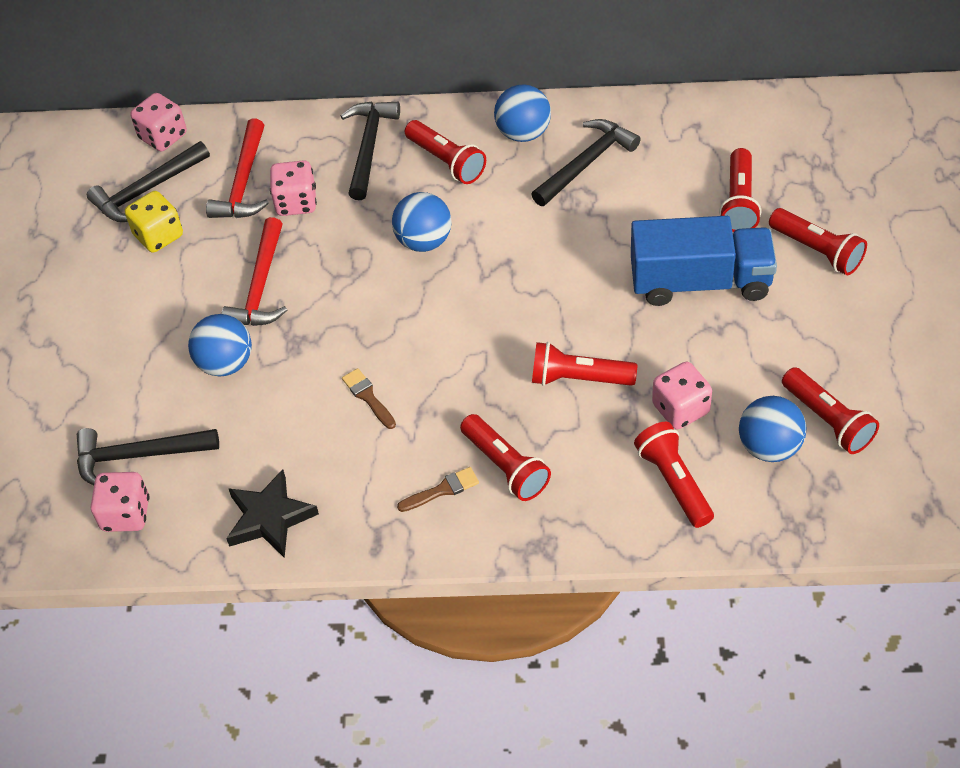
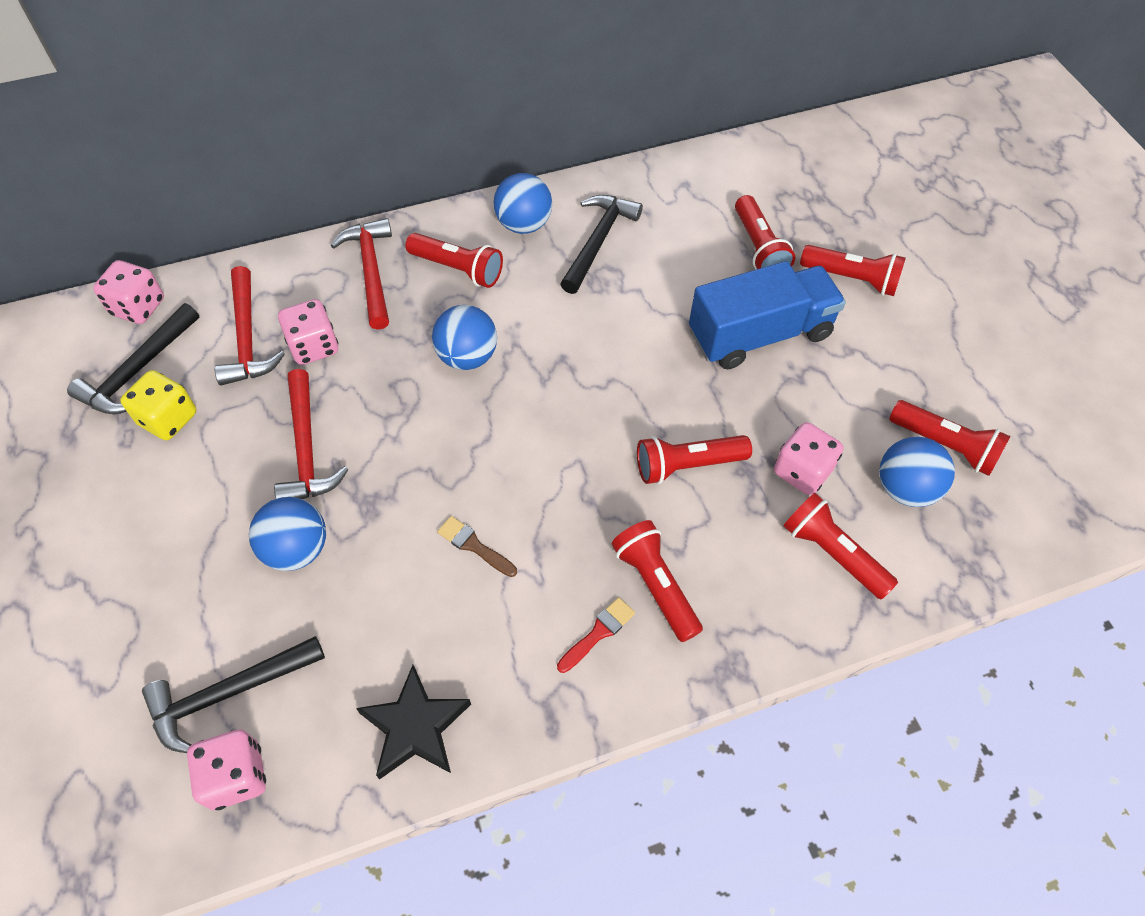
camera: 25 degrees left, 5 degrees up
(369, 147) = (371, 271): black hammer -> red hammer
(442, 490) = (598, 633): brown brush -> red brush
(506, 466) = (655, 585): red flashlight -> red flashlight turned 150 degrees counterclockwise

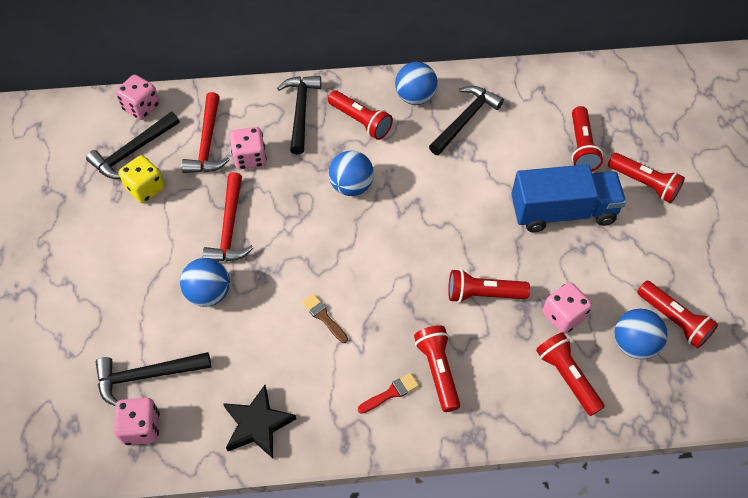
camera: 15 degrees right, 0 degrees up
(371, 271) = (301, 111): red hammer -> black hammer

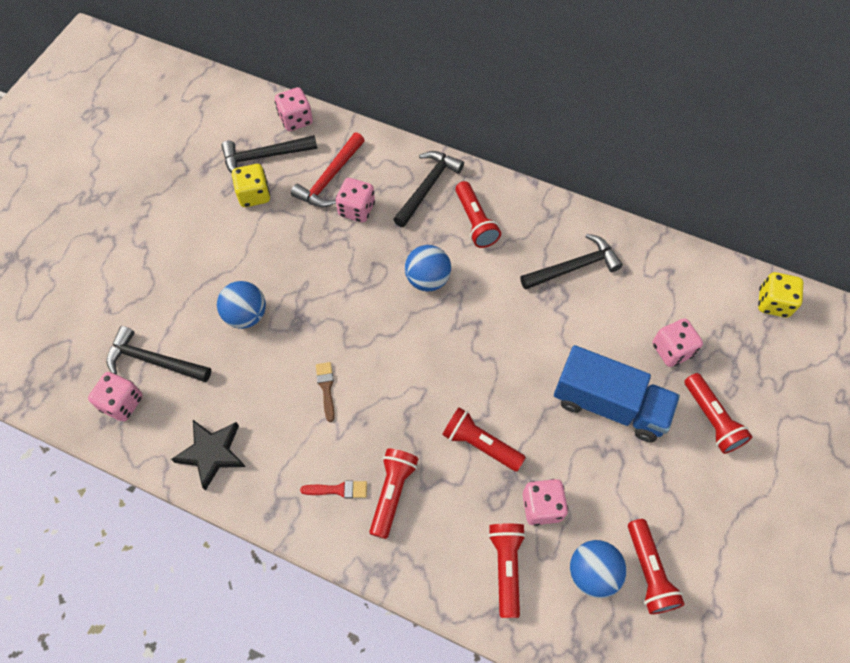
camera: 30 degrees right, 5 degrees up
(229, 228) = (299, 265): red hammer -> none
(415, 97) = (541, 222): blue ball -> none
(581, 147) = (672, 350): red flashlight -> pink dice
(631, 76) = (773, 303): none -> yellow dice

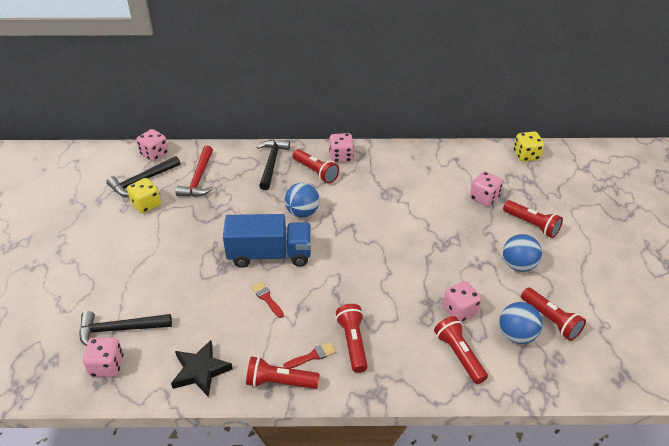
camera: 25 degrees left, 20 degrees down
(246, 315) = (180, 276): blue ball -> blue ball (518, 265)
(326, 388) = (266, 298): brown brush -> red brush
(356, 209) = (228, 190): pink dice -> pink dice (341, 157)
(480, 444) = (396, 291): red flashlight -> red flashlight (279, 382)
(574, 267) = (395, 175): black hammer -> none
(609, 404) = (465, 239): blue truck -> blue truck (269, 254)

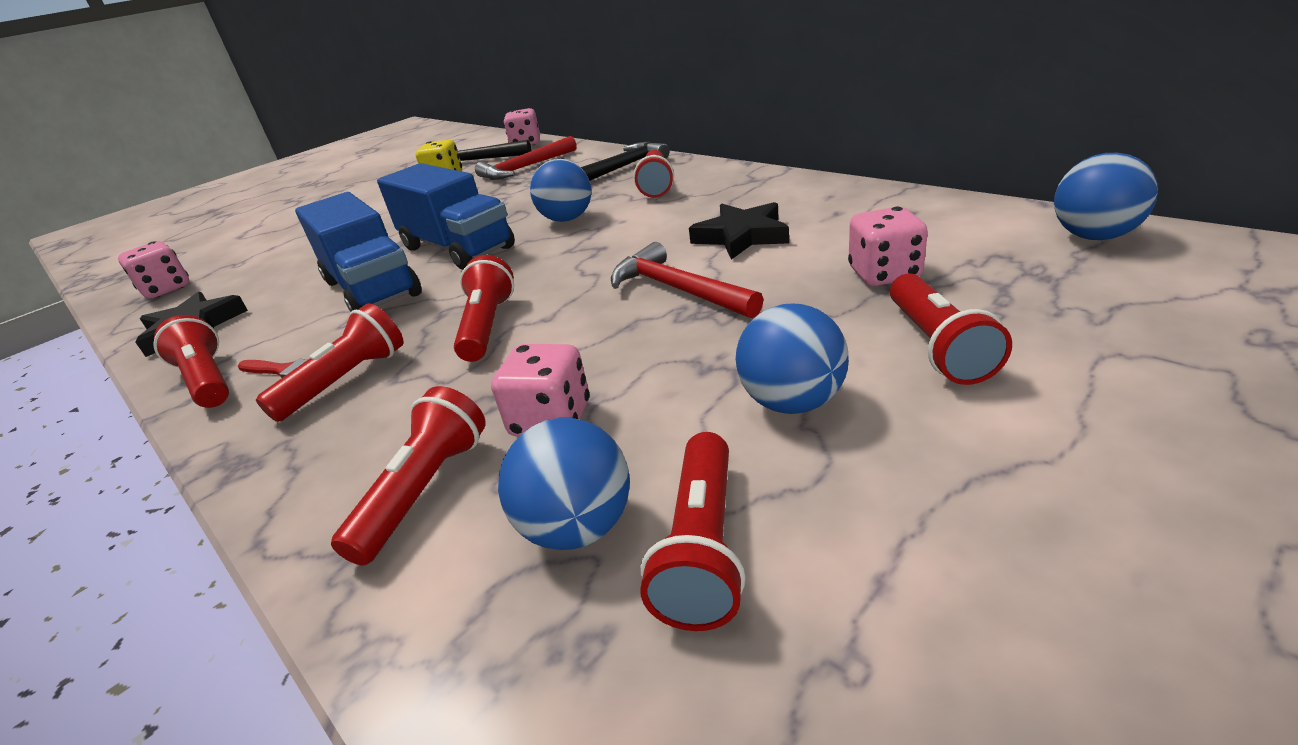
camera: 50 degrees right, 10 degrees down
(119, 329) = (233, 264): black hammer -> none
(266, 298) = (372, 288): red brush -> blue truck
(341, 157) = (716, 177): pink dice -> none
(370, 288) = (487, 326): none -> red flashlight
(407, 195) = (741, 236): none -> black star
(421, 235) = (678, 289): none -> red hammer
(526, 155) = (1093, 236): yellow dice -> blue ball

